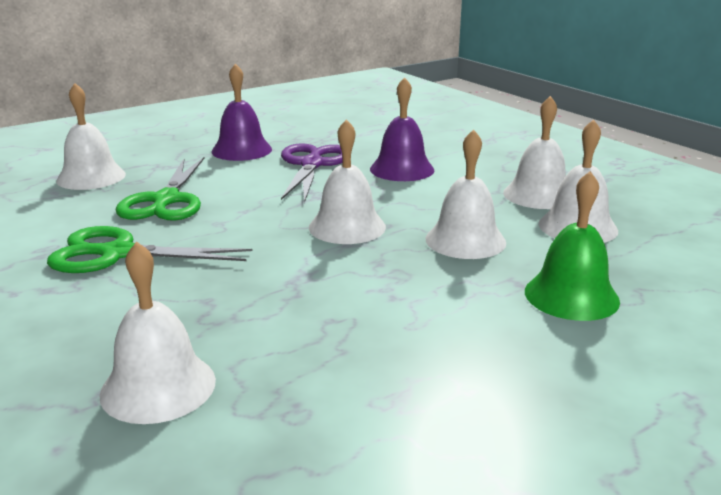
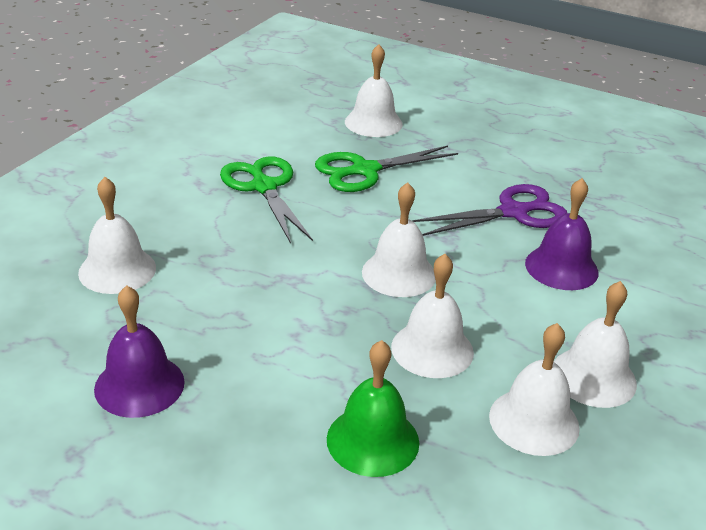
camera: 60 degrees right, 10 degrees up
(241, 150) = (503, 165): purple bell -> purple bell (139, 385)

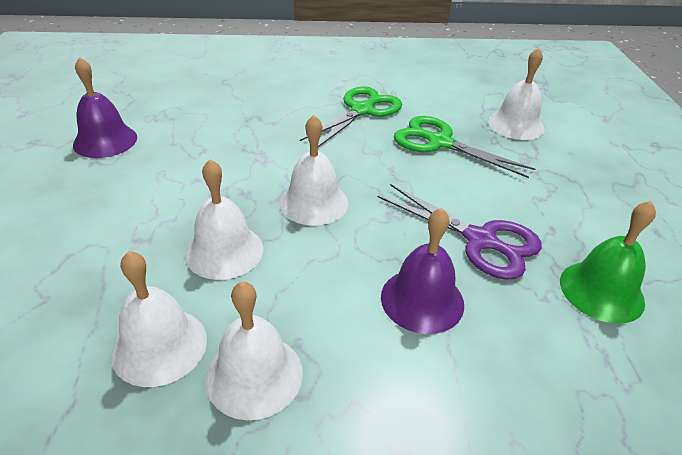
camera: 60 degrees right, 5 degrees up
(117, 270) = (214, 95): white bell -> none
(373, 440) = (91, 254): green bell -> green bell (601, 291)

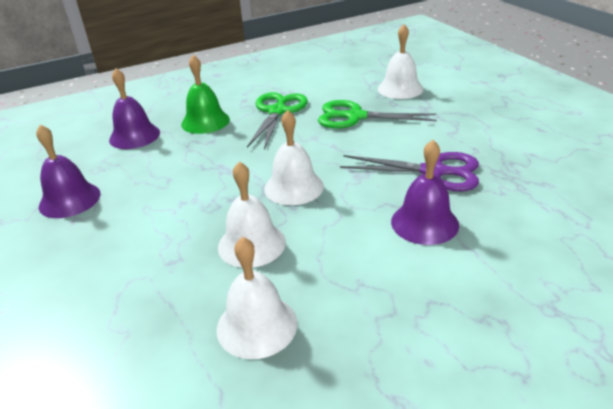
camera: 20 degrees left, 5 degrees down
(208, 94) = (134, 136): none -> purple bell
(254, 375) = (346, 314): white bell -> none
(601, 291) = (533, 176): green bell -> green bell (205, 121)

